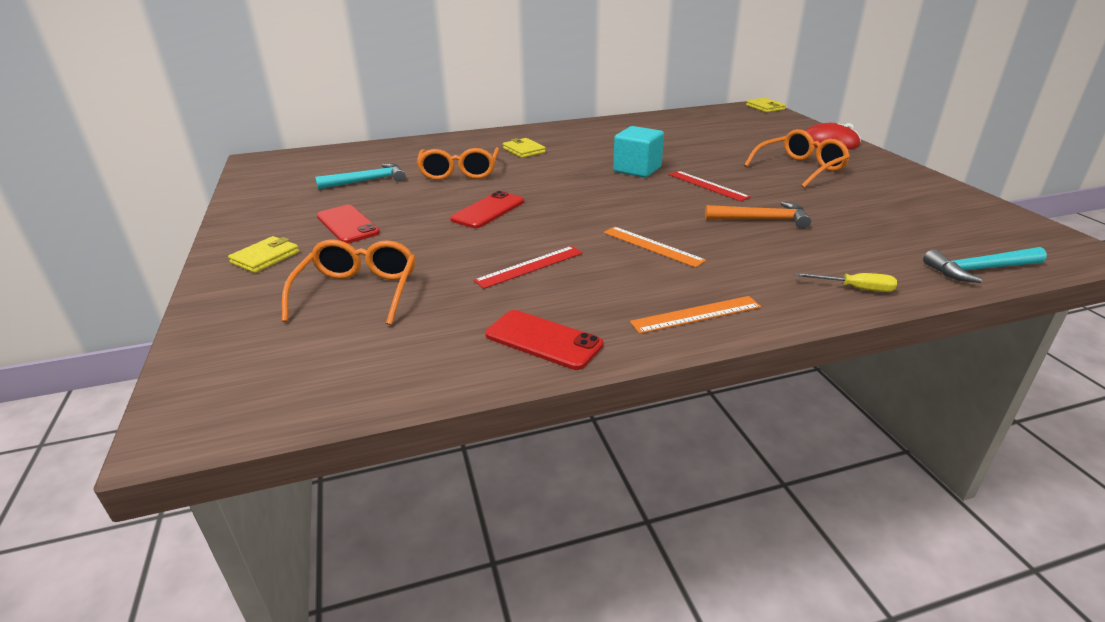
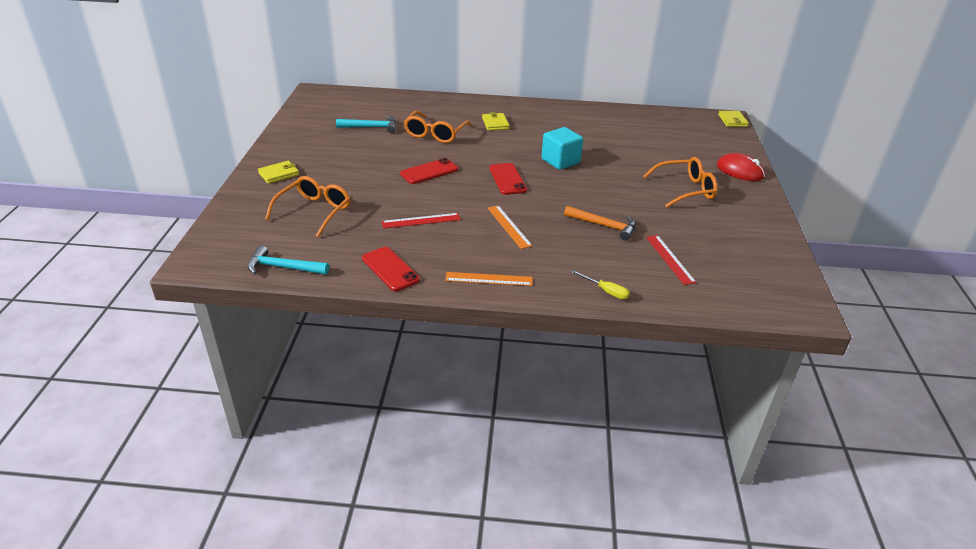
camera: 20 degrees right, 5 degrees up
(347, 224) = (337, 161): red phone -> red phone (507, 179)
(707, 185) = (597, 188): red ruler -> red ruler (670, 259)
(979, 270) = (708, 303): turquoise hammer -> turquoise hammer (283, 267)

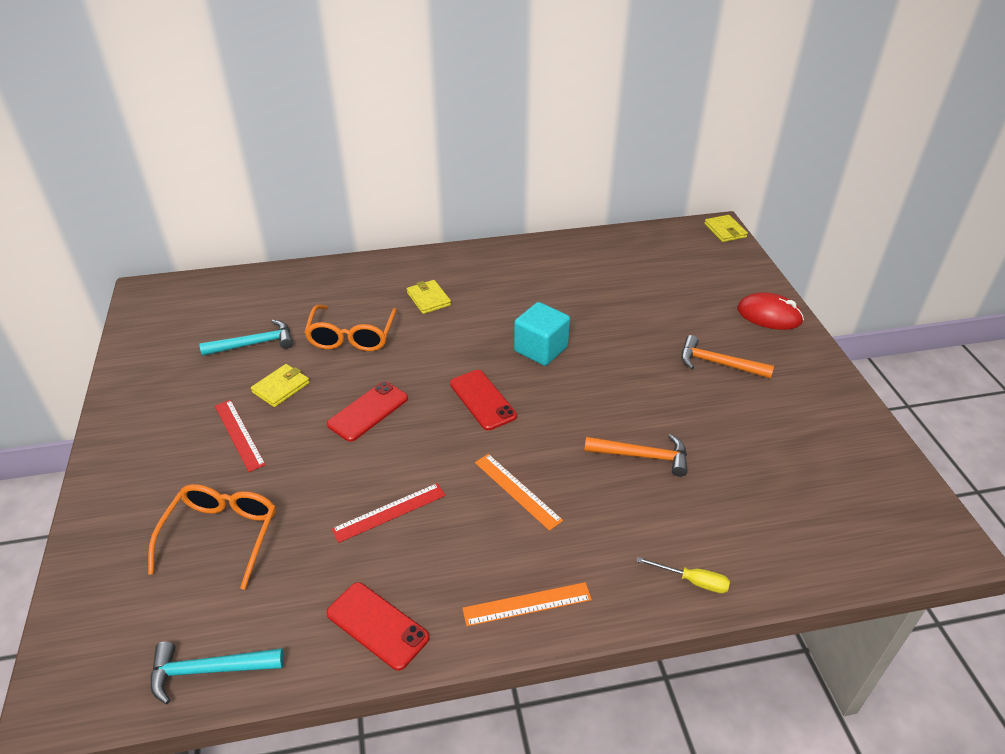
camera: 15 degrees left, 5 degrees up
(279, 174) = (141, 470): yellow wallet -> yellow wallet (281, 387)
(670, 259) = (749, 496): red ruler -> red ruler (239, 434)
(685, 190) = (718, 363): orange glasses -> orange hammer

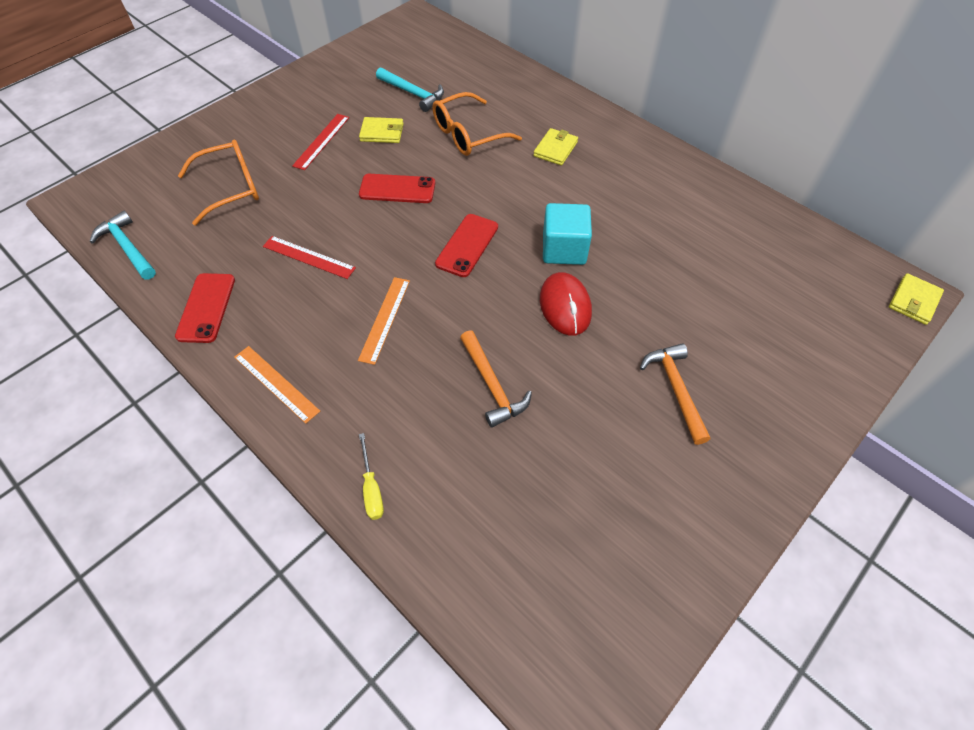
camera: 55 degrees right, 15 degrees up
(769, 315) = (803, 403): red mouse -> red mouse (565, 306)

